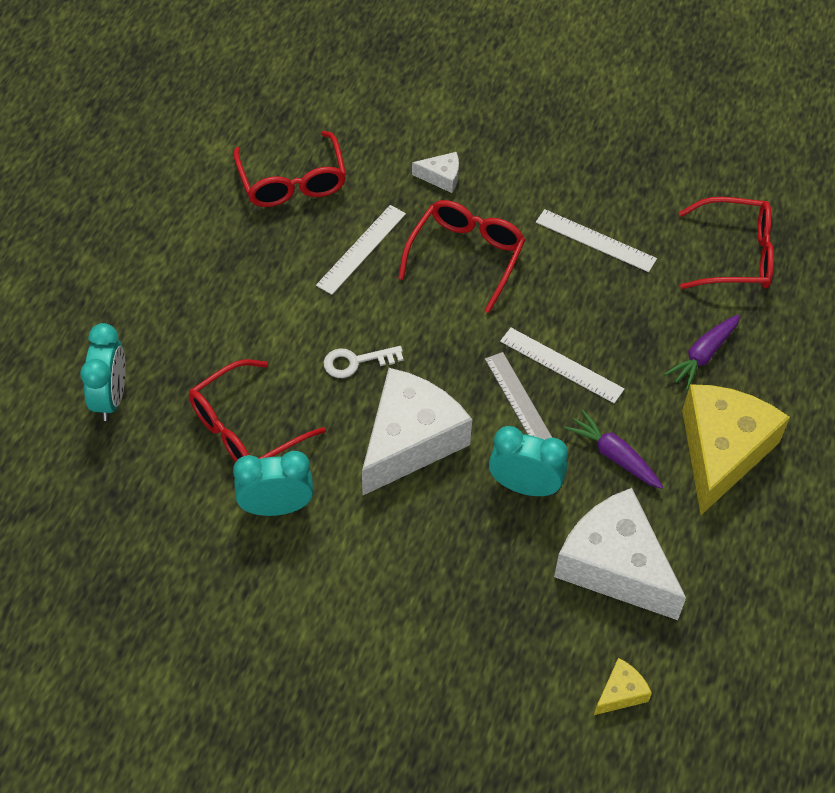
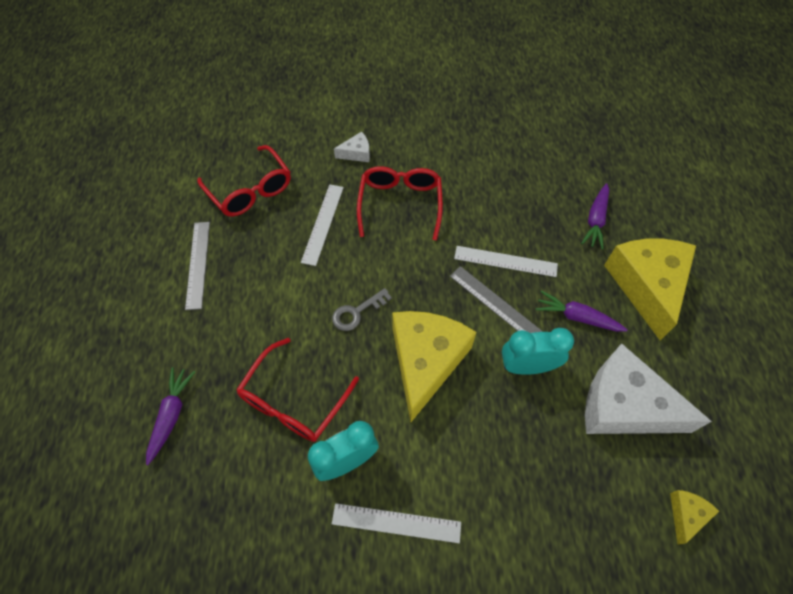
camera: 20 degrees left, 5 degrees up
(111, 397) = (171, 415): turquoise clock -> purple carrot
(198, 248) = (198, 264): none -> grey ruler
(356, 362) = (357, 312): white key -> grey key
(409, 440) = (425, 361): white cheese -> yellow cheese
(595, 240) = (483, 163): white ruler -> white ruler (396, 523)
(736, 255) = (578, 144): red glasses -> none

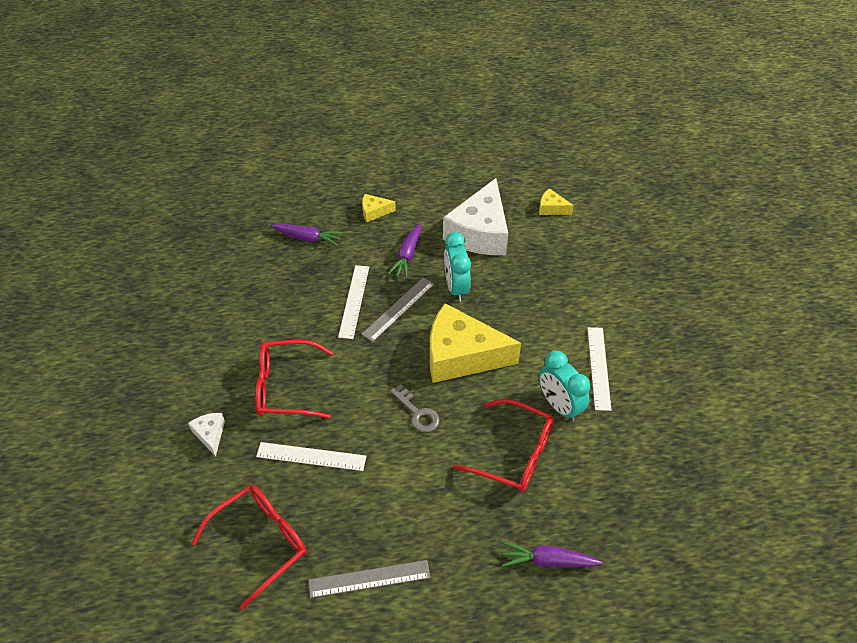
camera: 95 degrees left, 10 degrees down
(646, 286) = (374, 212): yellow cheese -> yellow cheese, size x0.43

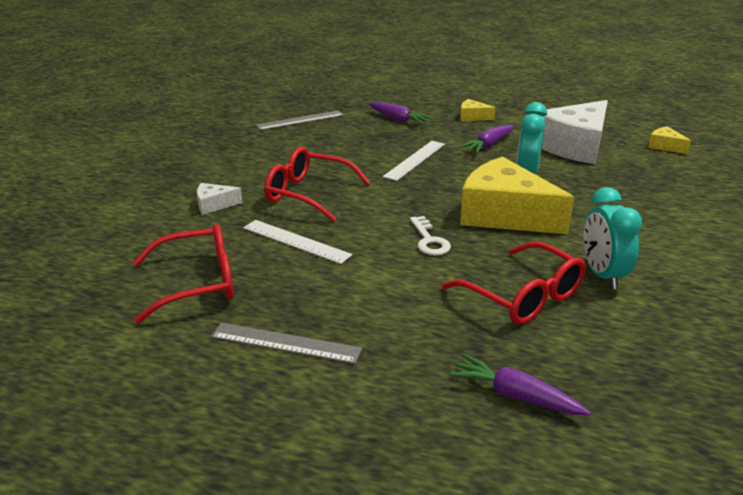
camera: 25 degrees right, 20 degrees down
(210, 434) = (214, 205): white cheese -> white cheese turned 105 degrees counterclockwise
(398, 309) = (456, 173): grey ruler -> grey ruler (300, 120)
(417, 413) = (429, 240): grey key -> white key
(598, 367) = (669, 259): white ruler -> none

